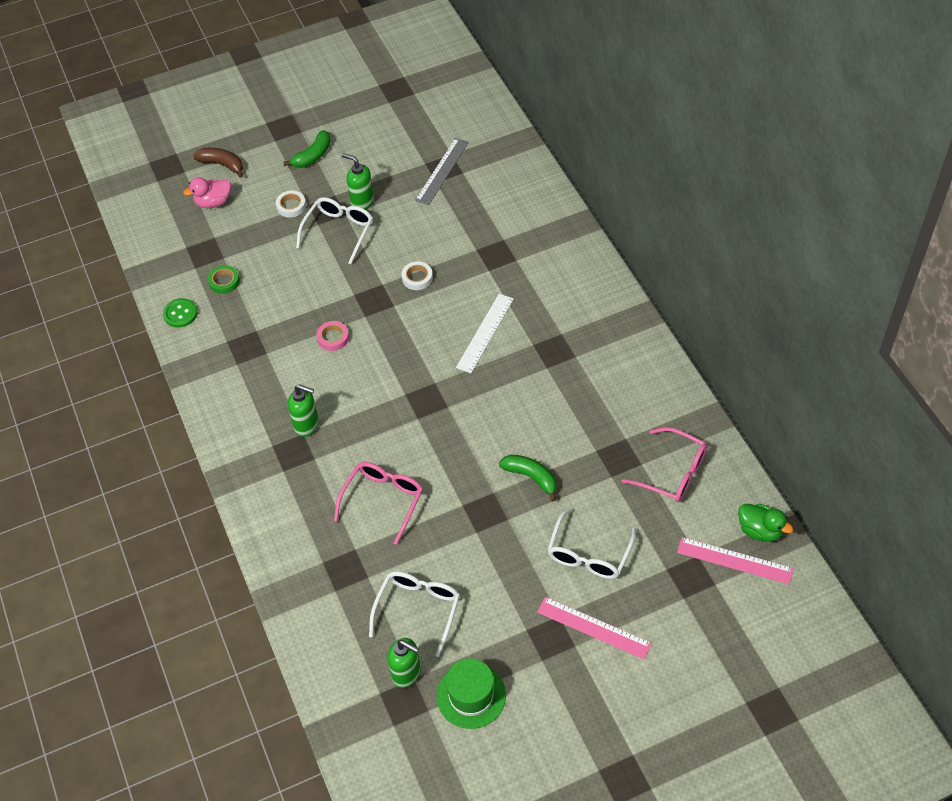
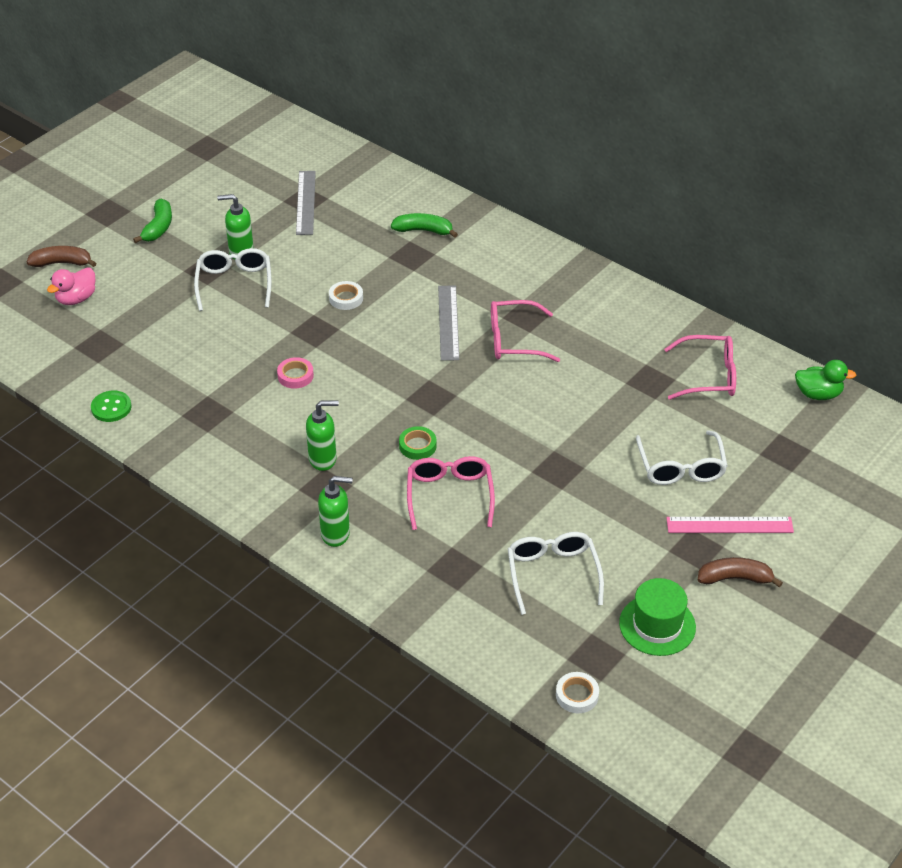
camera: 30 degrees left, 10 degrees down
(224, 282) = (140, 364): green tape -> green tape (417, 446)
(291, 206) = (166, 277): white tape -> white tape (577, 695)
(406, 674) = (581, 632): green soap dispenser -> green soap dispenser (336, 534)
(485, 333) = (448, 322): white ruler -> grey ruler
(528, 371) = (514, 340): none -> pink glasses
(531, 477) = (581, 425): green banana -> green banana (423, 230)
(564, 681) = (735, 578): none -> brown banana
(734, 560) = (814, 425): pink ruler -> none

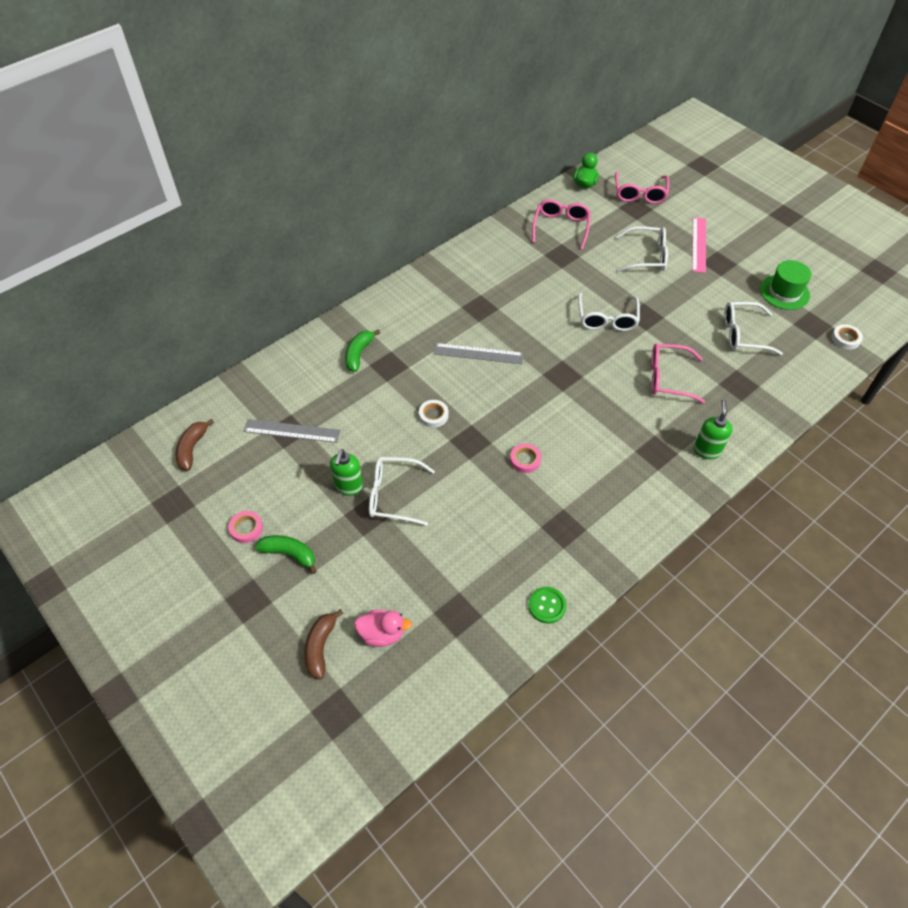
camera: 80 degrees left, 10 degrees up
(76, 299) = (382, 634): pink duck -> pink duck turned 45 degrees counterclockwise
(184, 196) = (246, 528): none -> pink tape
(323, 459) = (625, 450): green soap dispenser -> none
(417, 446) = (615, 390): green tape -> none
(514, 340) = (506, 319): pink glasses -> pink glasses (639, 194)
(541, 432) = (607, 319): none -> white glasses
(735, 578) = (744, 251): brown banana -> brown banana (192, 448)

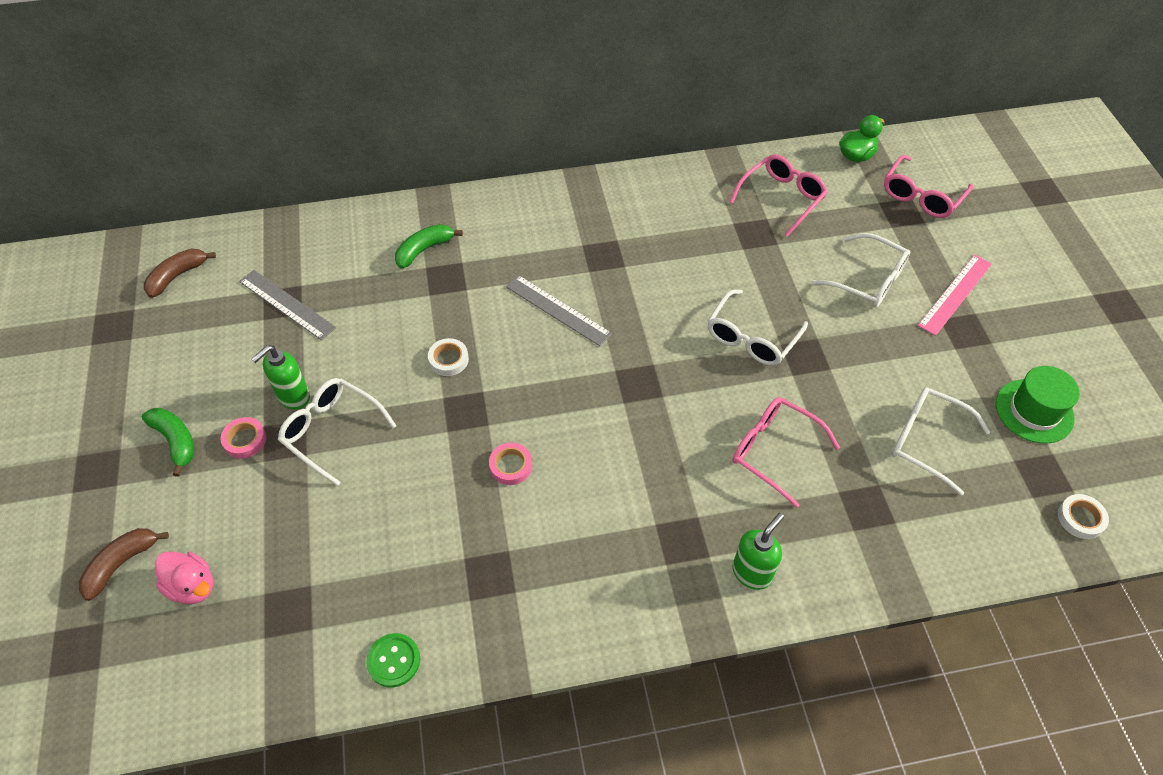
camera: 30 degrees right, 0 degrees up
(246, 528) = (157, 390): pink tape -> pink tape (245, 440)

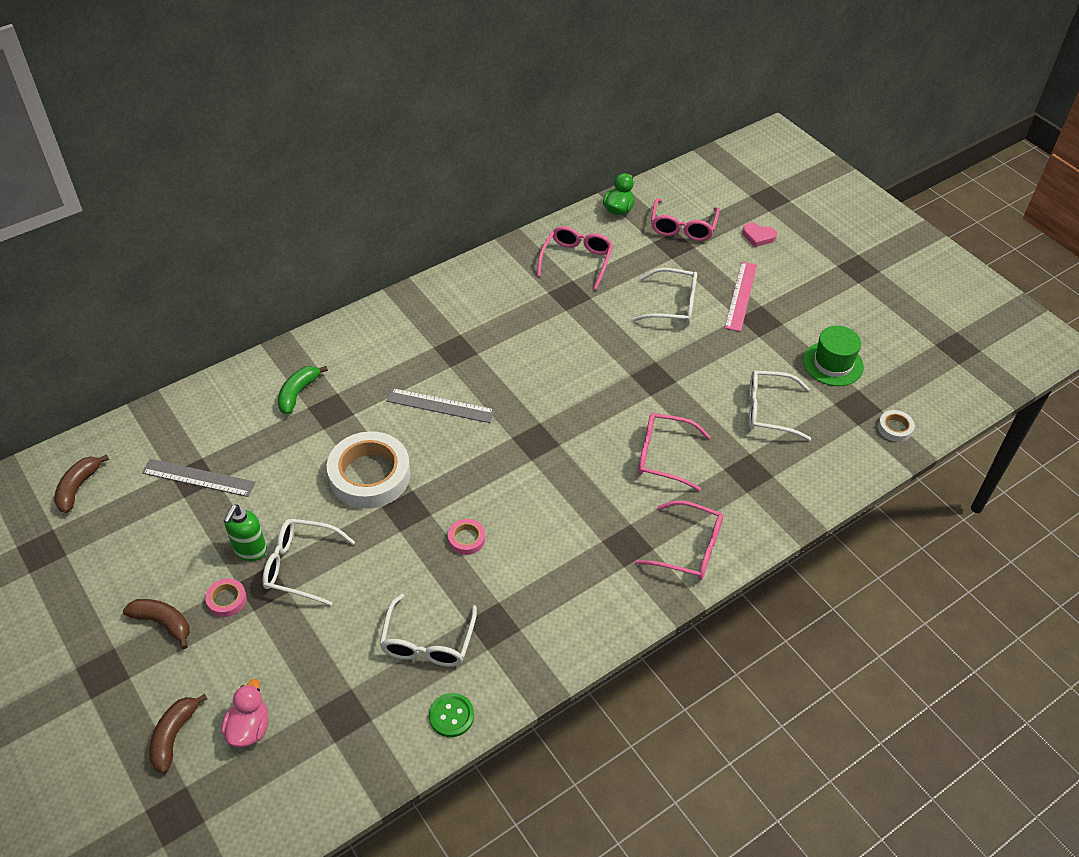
camera: 25 degrees left, 5 degrees down
(175, 441) = (163, 623): green banana -> brown banana
(192, 586) = (249, 728): pink duck -> pink duck turned 90 degrees counterclockwise
(448, 360) = (369, 475): white tape -> white tape, size x2.28
(751, 338) = (606, 377): white glasses -> white glasses (427, 642)
(752, 572) = (689, 549): green soap dispenser -> pink glasses
(1008, 232) = (758, 237): none -> pink heart

